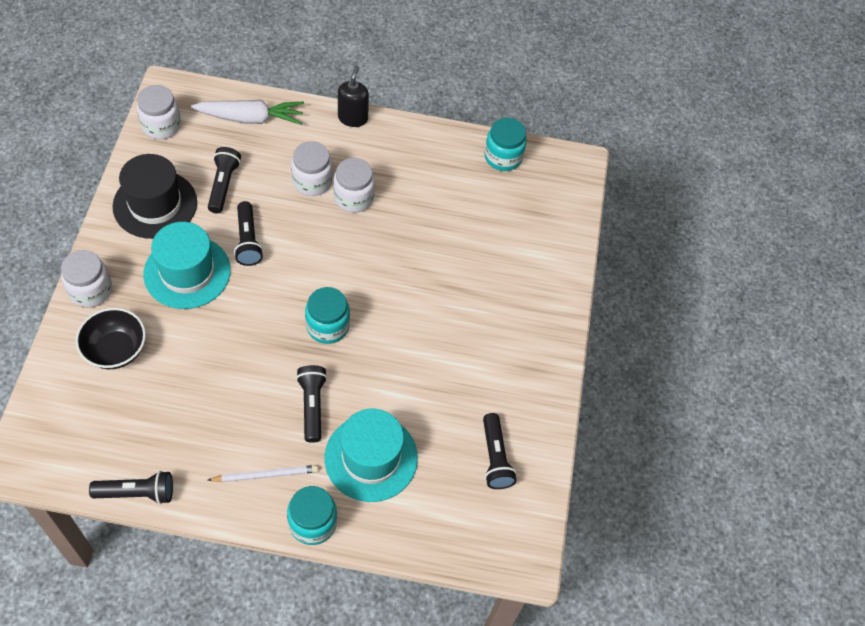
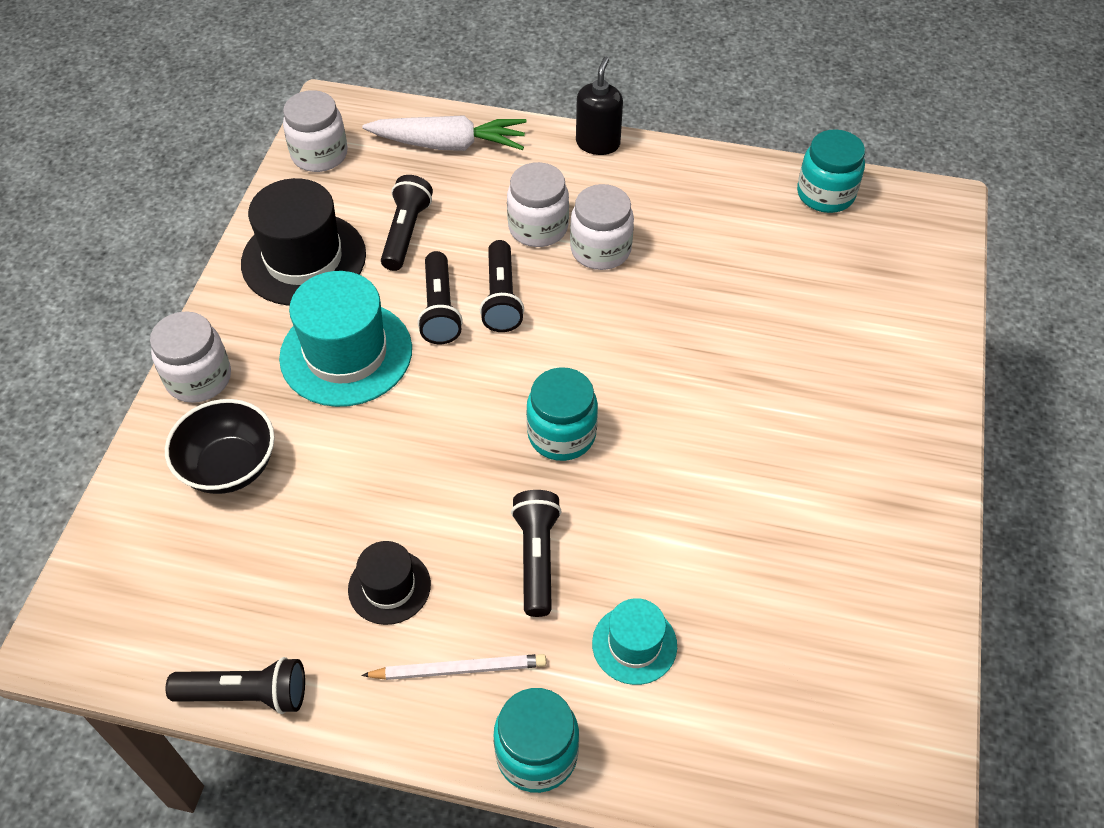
camera: 10 degrees right, 5 degrees down
(221, 425) = (389, 587): none -> black hat
(371, 458) = (634, 644): turquoise hat -> turquoise hat, size x0.54
(495, 458) = (844, 649): black flashlight -> black flashlight (501, 298)

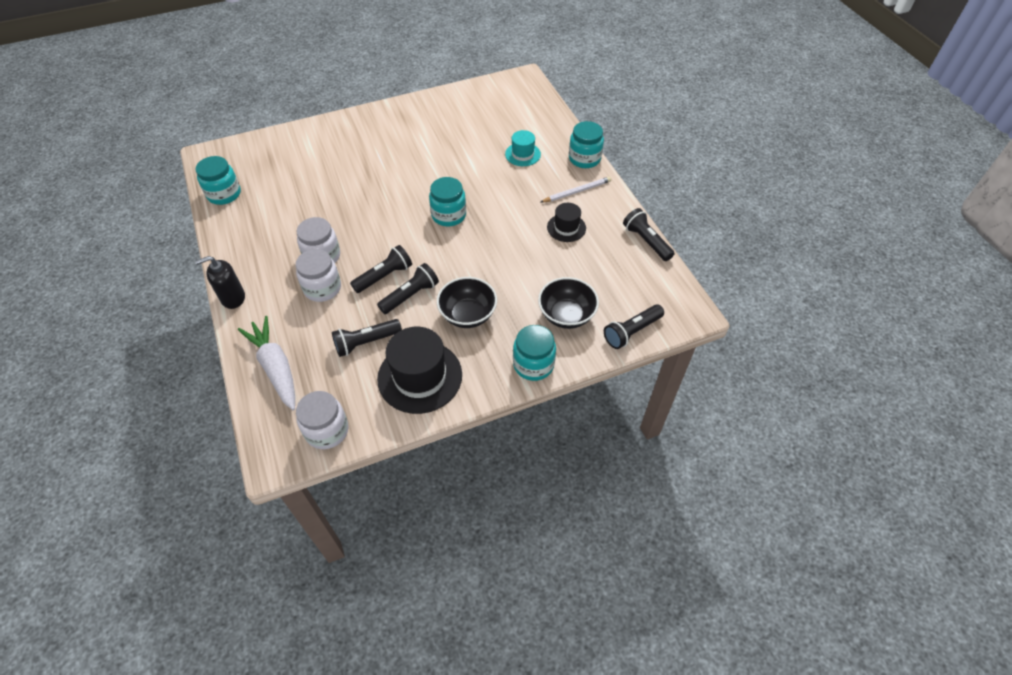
camera: 125 degrees left, 0 degrees up
(199, 378) = (533, 364): white jar -> turquoise jar
(346, 353) = (468, 315): turquoise hat -> black bowl
(459, 669) = (577, 191): white pencil -> white pencil turned 105 degrees clockwise
(537, 558) = (513, 194): black flashlight -> black flashlight (631, 332)

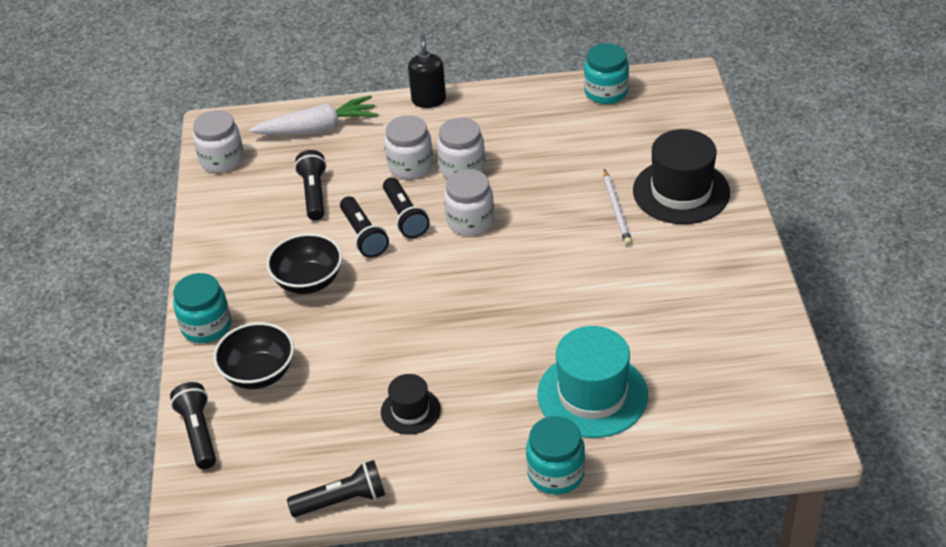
camera: 110 degrees right, 10 degrees down
(382, 238) = (470, 221): none -> white jar
(420, 377) = (245, 230): black hat -> black hat (681, 191)
(449, 215) = (487, 288): turquoise jar -> none
(522, 154) = (592, 395): turquoise hat -> turquoise hat, size x1.84
(577, 191) = (481, 443): white pencil -> white pencil (617, 210)

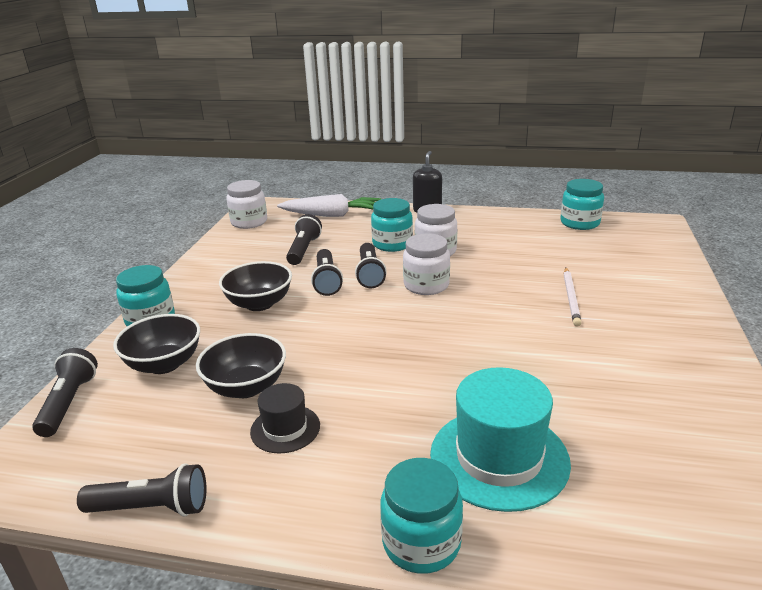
camera: 15 degrees right, 15 degrees down
(353, 379) = (246, 387): none -> black bowl
(410, 165) = (392, 244): white jar -> turquoise jar
(681, 191) = (641, 294): black hat -> none

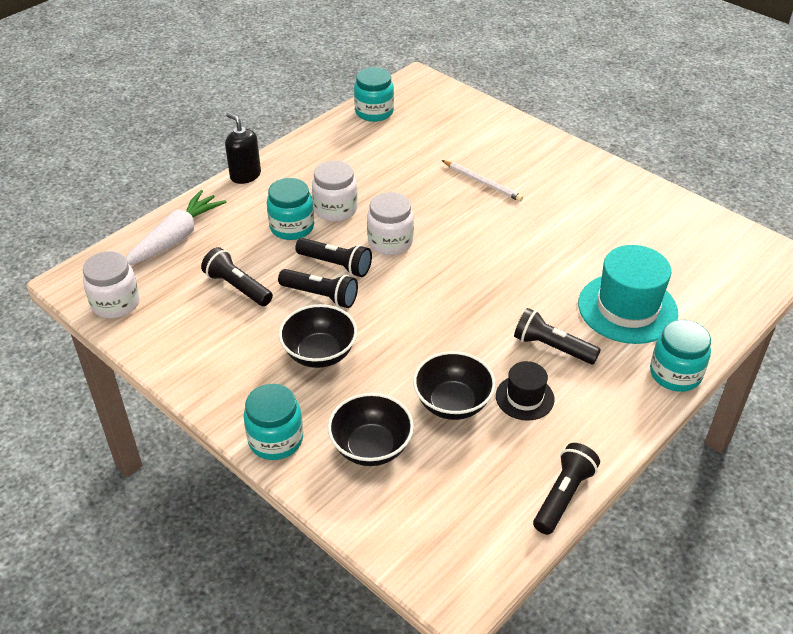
camera: 60 degrees left, 15 degrees up
(69, 403) = (382, 527): black flashlight -> black flashlight (552, 347)

